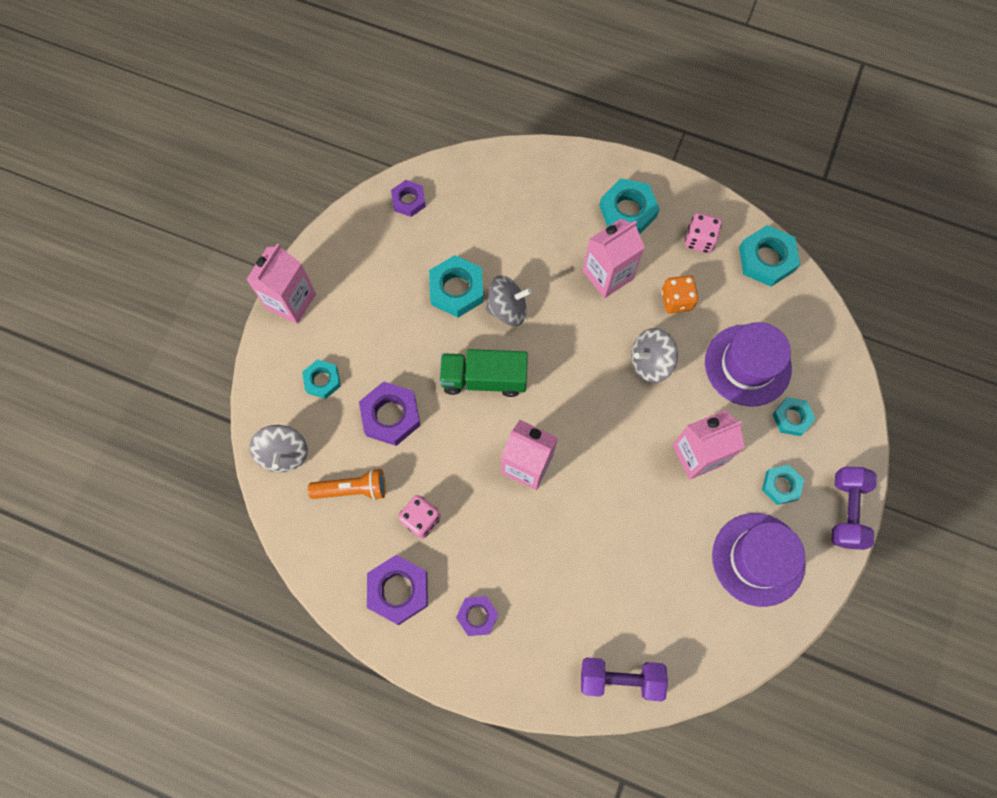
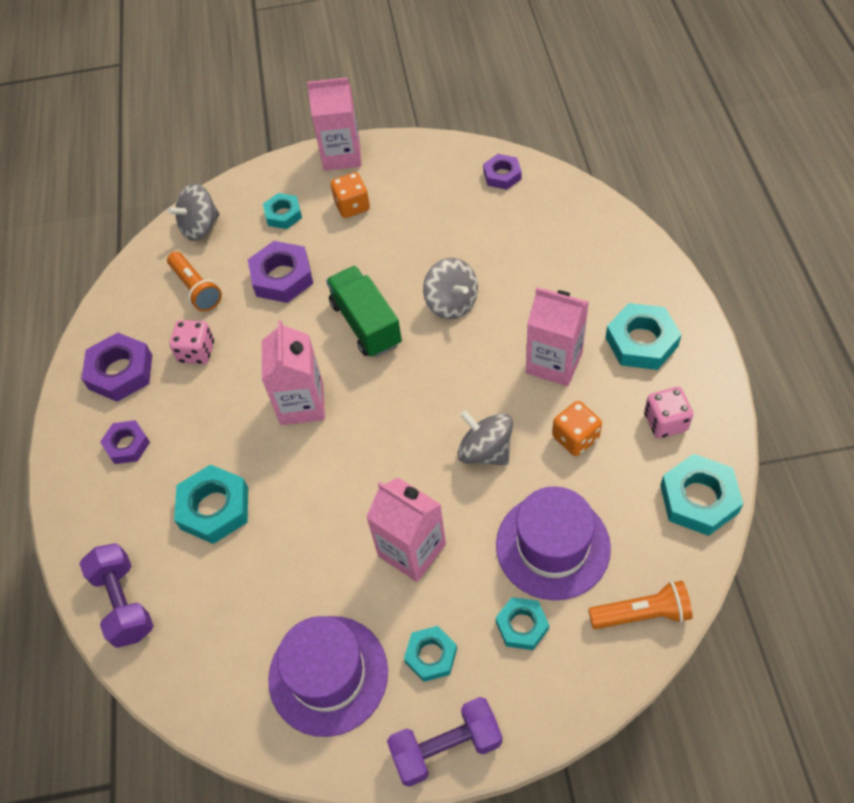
camera: 65 degrees right, 15 degrees down
(355, 324) = (352, 206): none -> orange dice
(456, 289) = (441, 255): turquoise nut -> turquoise nut (214, 508)
(823, 343) = (642, 613): none -> orange flashlight

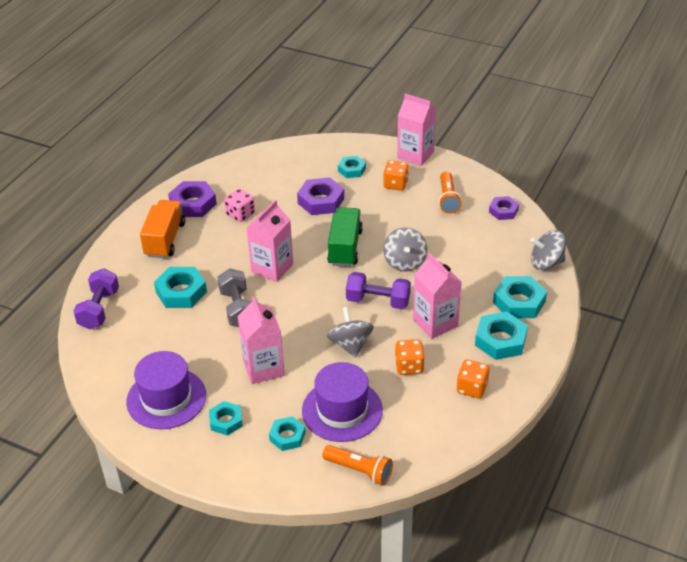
camera: 30 degrees right, 15 degrees down
(127, 445) = (165, 239): purple nut -> orange truck
(196, 288) = (269, 183): orange flashlight -> orange flashlight (448, 199)
(200, 227) = (299, 154): grey spinning top -> grey spinning top (546, 263)
(308, 487) = (237, 309): none -> grey dumbbell
(446, 747) = (193, 465): purple dumbbell -> purple dumbbell (378, 301)
(665, 422) = (472, 388): pink dice -> orange dice
(699, 499) = (451, 436): turquoise nut -> turquoise nut (519, 302)

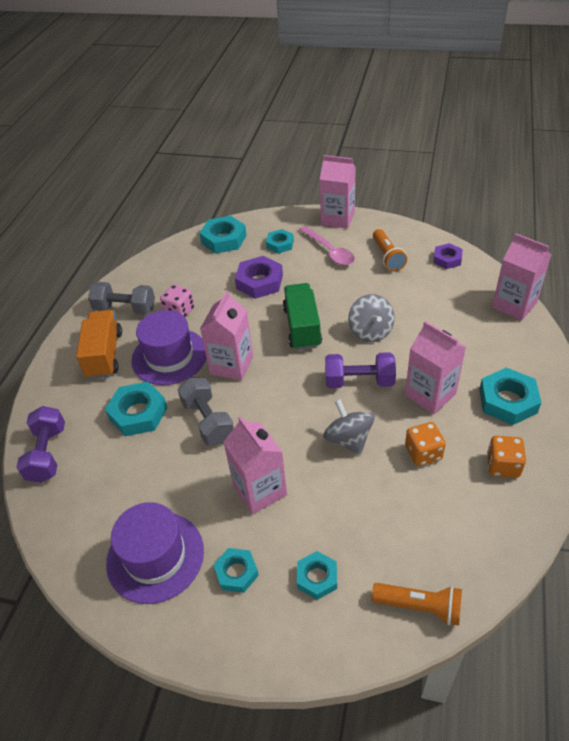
camera: 10 degrees left, 5 degrees up
(193, 204) = (125, 309): purple nut -> grey dumbbell
(342, 410) = (369, 526): purple hat -> purple hat (169, 356)
(395, 184) = (329, 251): orange dice -> pink spoon
(519, 302) = (507, 353): turquoise nut -> turquoise nut (224, 239)
(546, 263) = (514, 305): grey spinning top -> pink carton

